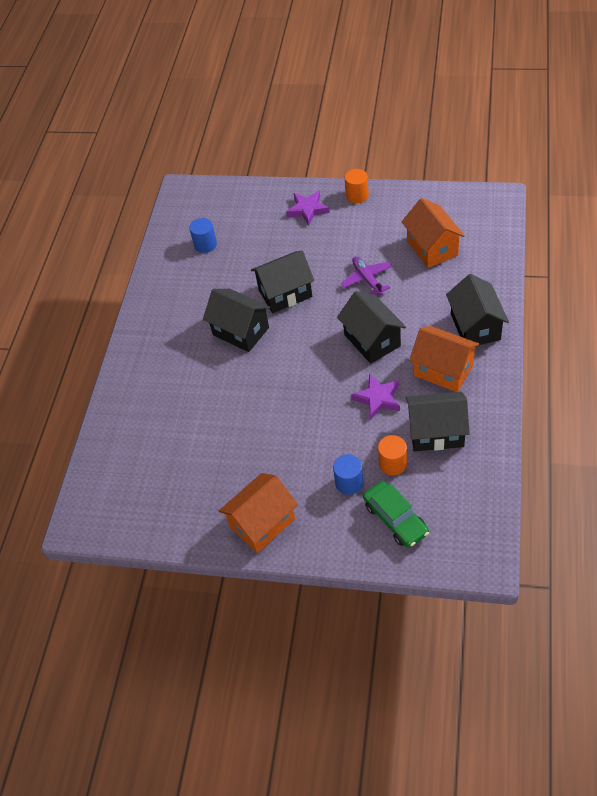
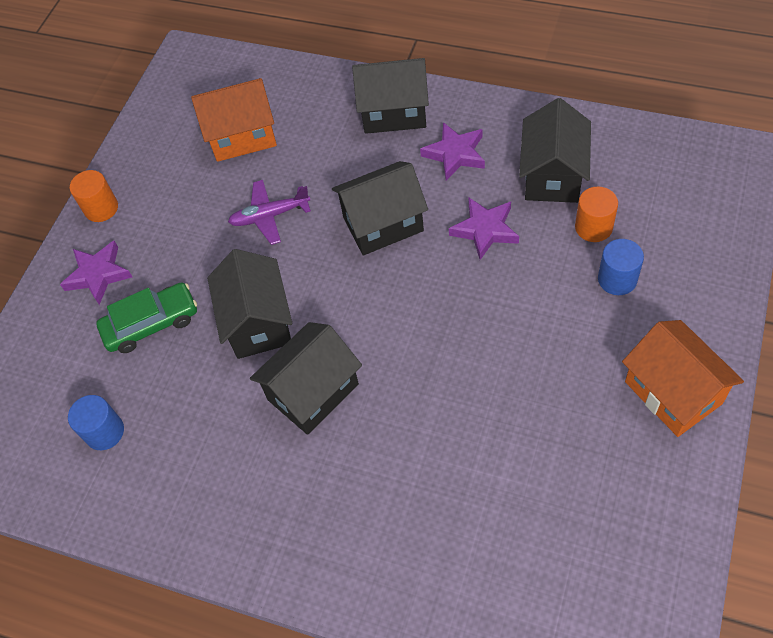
camera: 80 degrees left, 5 degrees up
(395, 519) = (678, 235): green car -> green car (151, 324)
(443, 370) = (455, 154): orange house -> purple star

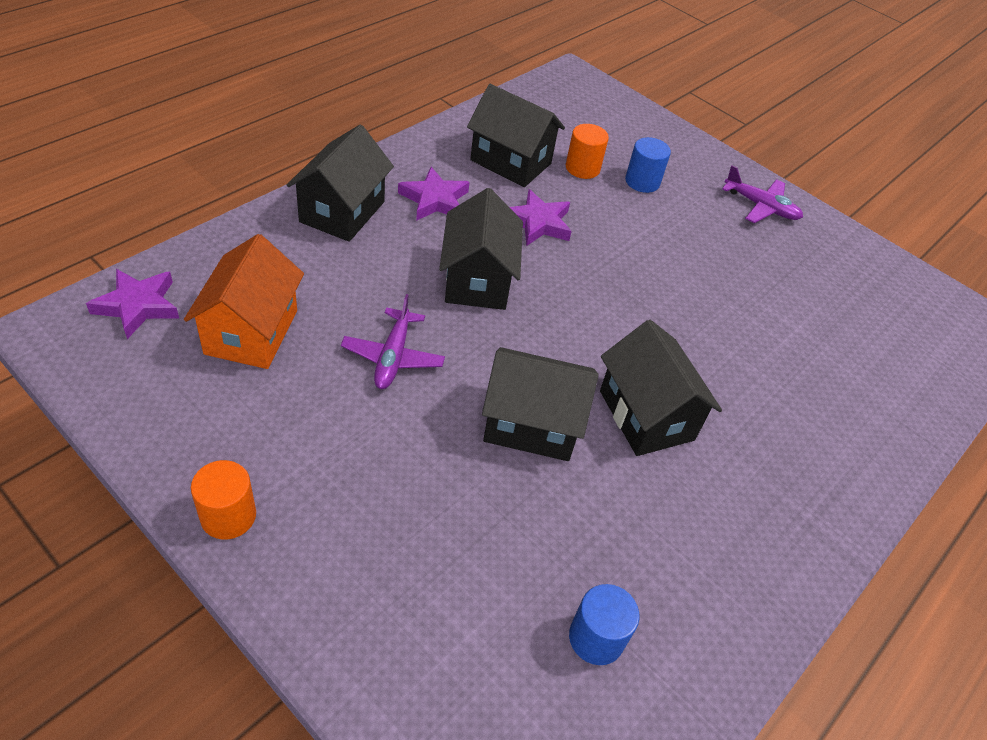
camera: 80 degrees left, 10 degrees down
(98, 274) = (341, 559): purple star -> purple star (137, 306)
(151, 324) = (464, 527): green car -> none
(673, 392) = (761, 207): orange house -> purple plane

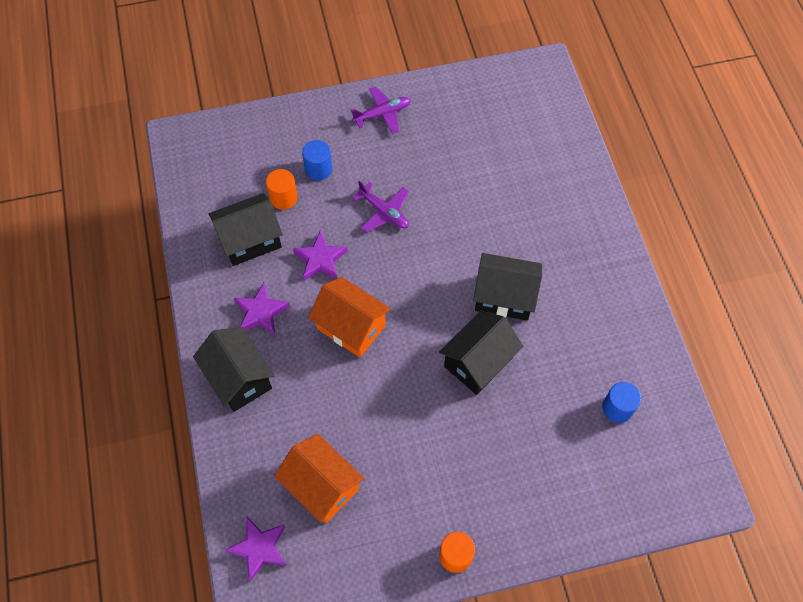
camera: 50 degrees left, 15 degrees up
(393, 357) = (388, 412): purple plane -> purple plane (384, 212)
(477, 280) = (351, 327): black house -> orange house

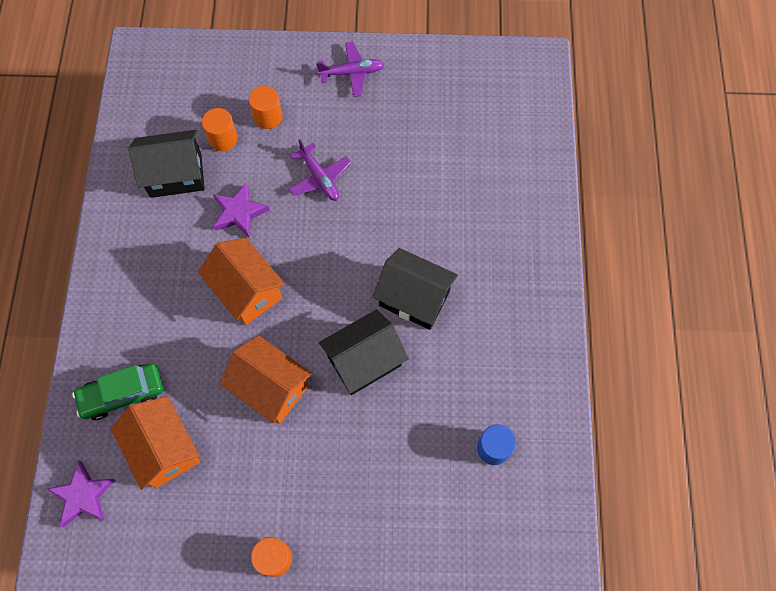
camera: 15 degrees right, 5 degrees up
(239, 378) = (119, 316): black house -> none
(261, 312) = (162, 252): purple star -> none
(265, 447) = (122, 394): none -> green car
(318, 169) = (268, 117): blue cylinder -> orange cylinder
(402, 407) = (271, 388): none -> orange house

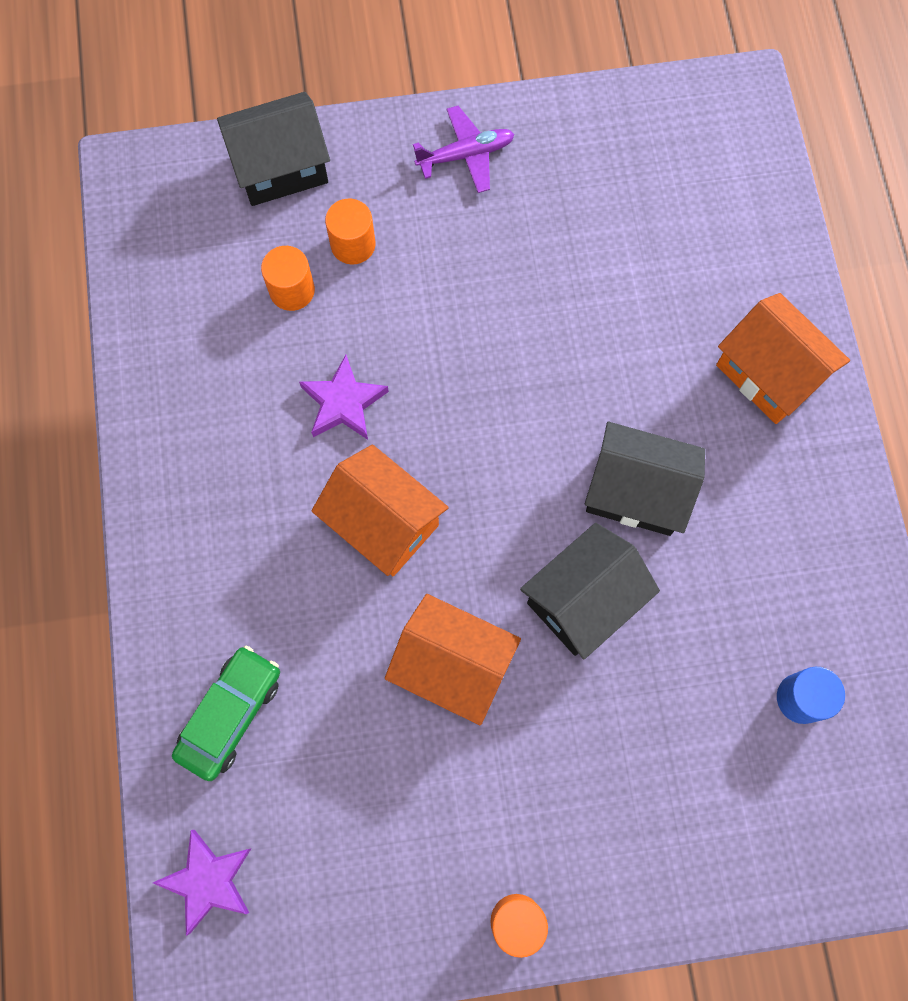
camera: 10 degrees left, 5 degrees up
(122, 394) = (230, 714): green car -> green car turned 150 degrees clockwise
(164, 449) = (314, 787): orange house -> orange house (768, 374)
(176, 175) = (232, 359): black house -> black house (281, 168)
(320, 178) = (454, 328): purple plane -> none

